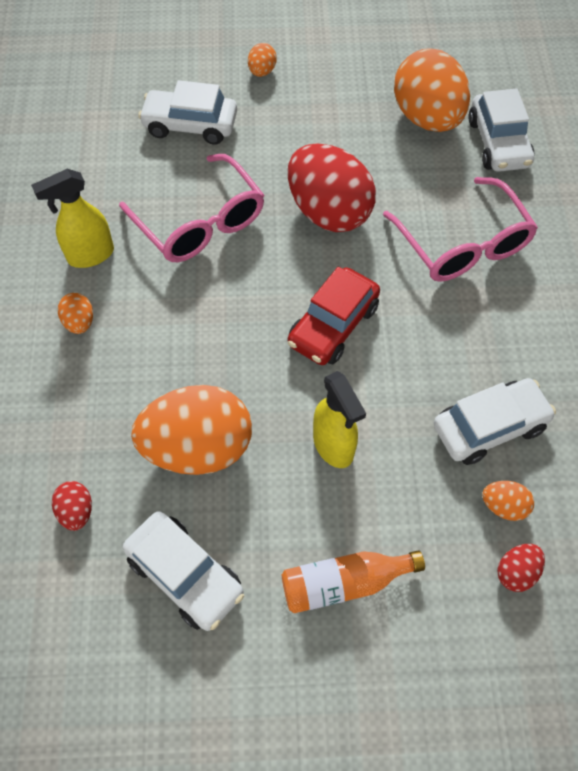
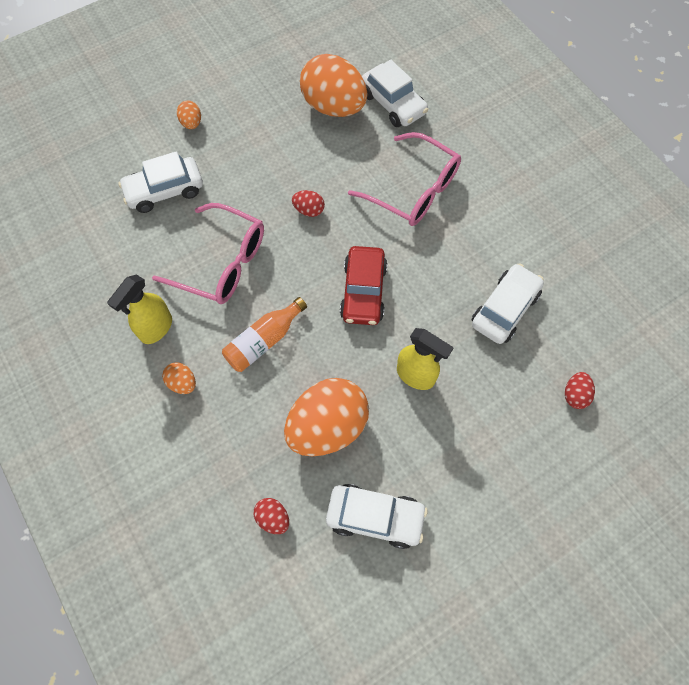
camera: 30 degrees left, 5 degrees up
(328, 212) = (309, 210): red egg -> red egg, size x0.43
(344, 583) = (478, 462): orange bottle -> orange bottle (264, 341)
(503, 506) = (543, 357): orange egg -> none

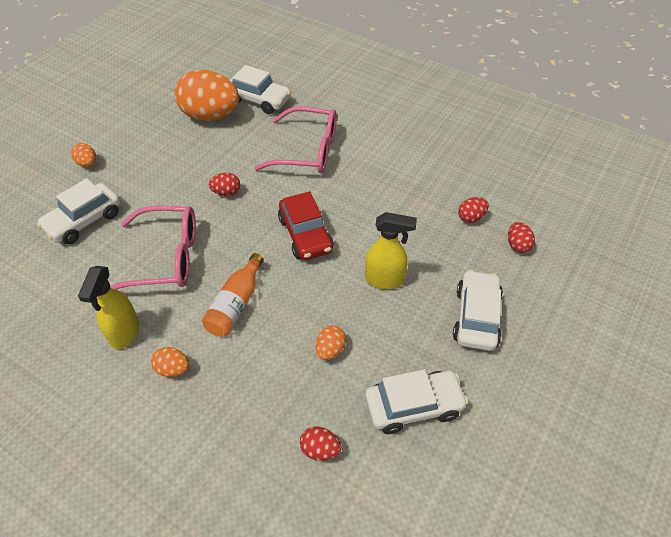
camera: 25 degrees left, 15 degrees down
(327, 426) = (330, 350): orange egg -> orange egg, size x0.43
(504, 309) = (427, 206): white car -> white car (476, 317)
(544, 341) = (471, 217): none -> red egg

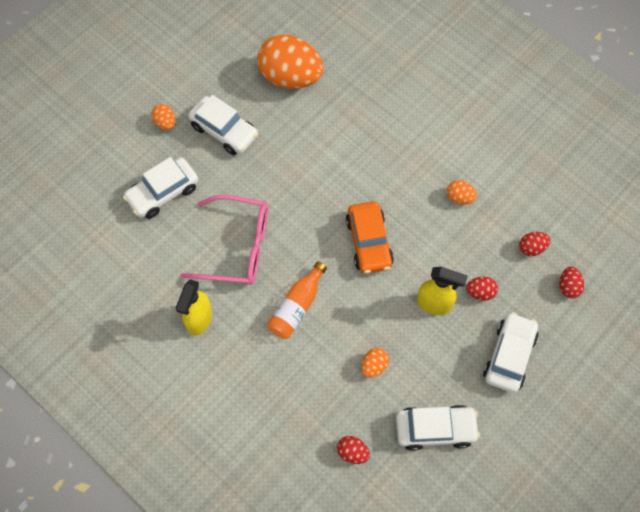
camera: 10 degrees right, 15 degrees up
(173, 369) = (239, 361): orange egg -> orange egg (459, 197)
(226, 192) = (298, 180): red egg -> red egg (480, 292)
(259, 100) = (343, 62): white car -> white car (224, 131)
(305, 235) = (369, 242): red car -> orange car
(308, 151) = (385, 139): pink glasses -> none

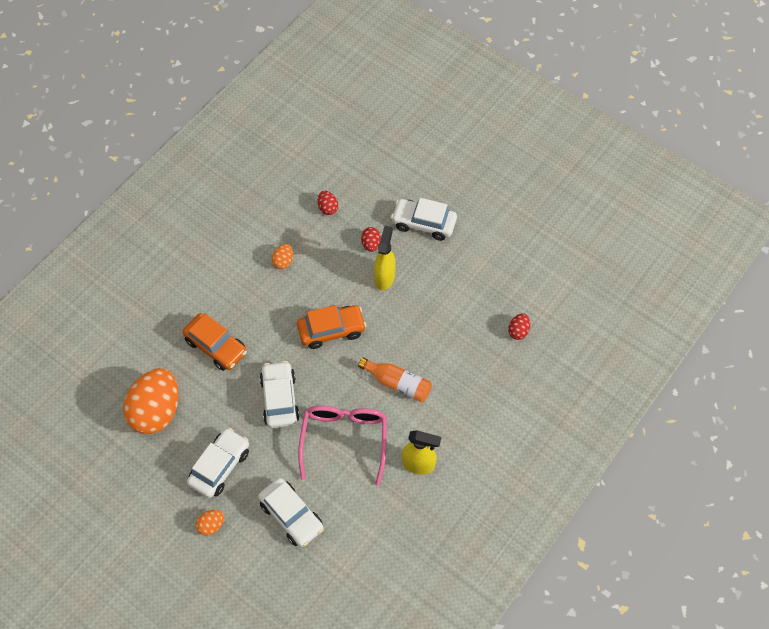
camera: 95 degrees left, 5 degrees down
(358, 129) = (216, 346): none -> orange car
(374, 366) = (444, 320): orange egg -> none
(435, 429) = (490, 273): white car -> white car (280, 399)
(568, 287) = (360, 183): red egg -> none

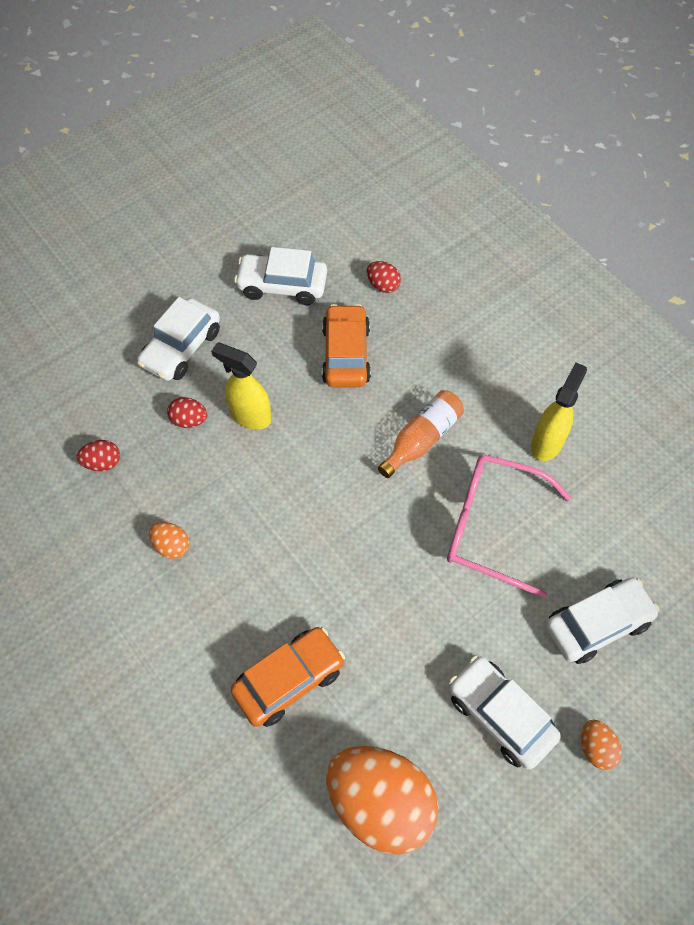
camera: 75 degrees left, 0 degrees up
(280, 399) = (406, 601): white car -> white car (282, 286)
(331, 330) = (313, 504): orange car -> orange car (346, 354)

